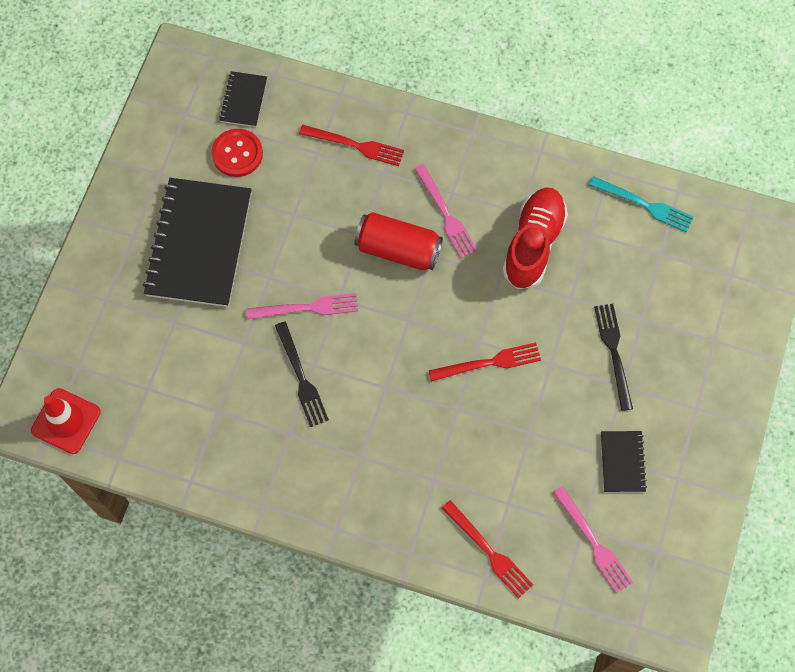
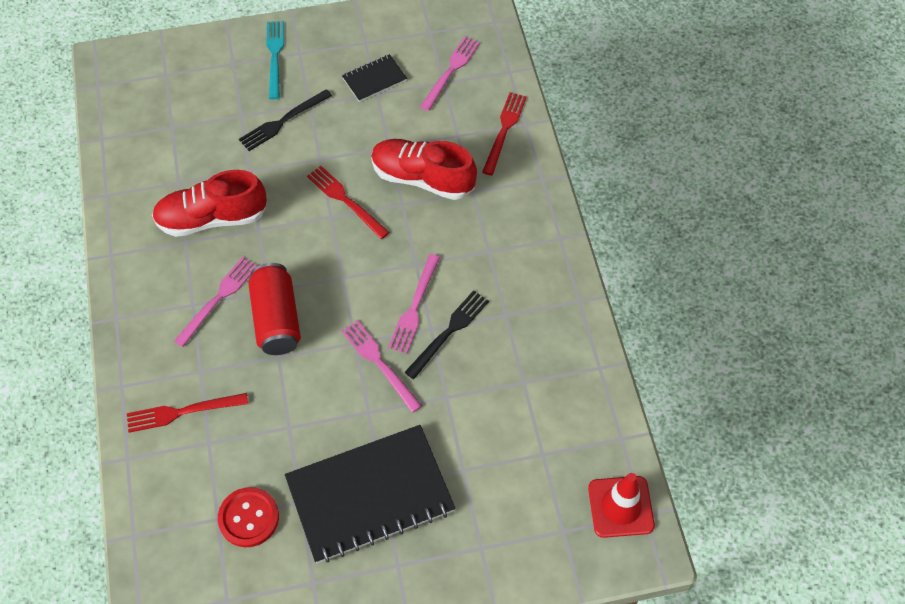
camera: 120 degrees left, 10 degrees down
(243, 100) = (180, 549): black notebook -> none
(343, 363) = (414, 307): none -> pink fork
(355, 145) = (182, 412): red fork -> red fork turned 90 degrees counterclockwise
(475, 443) = (423, 178): none -> red shoe
(644, 205) = (128, 156): turquoise fork -> turquoise fork (275, 56)

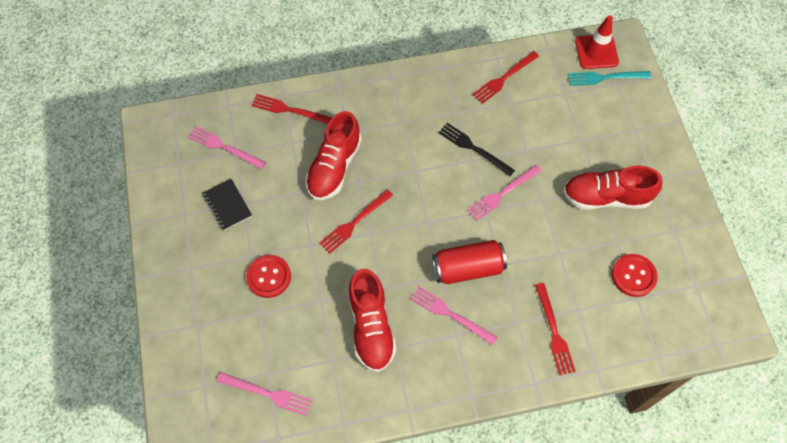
camera: 90 degrees left, 5 degrees up
(275, 56) = (192, 288): turquoise fork -> turquoise fork (605, 77)
(283, 121) = (269, 277): black fork -> red button
(370, 495) = (606, 197): black notebook -> red shoe
(414, 307) = (453, 171): pink fork -> pink fork (267, 394)
(564, 375) = (504, 78): none -> red fork

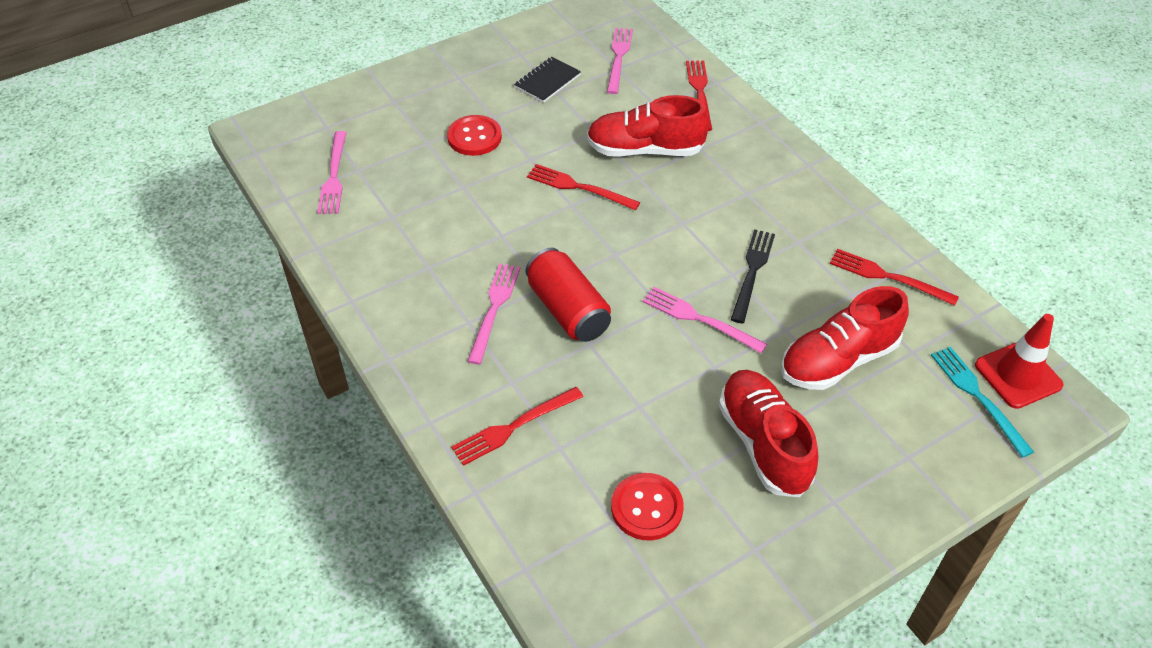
camera: 70 degrees right, 15 degrees down
(371, 327) = (447, 239): red shoe -> red shoe (838, 360)

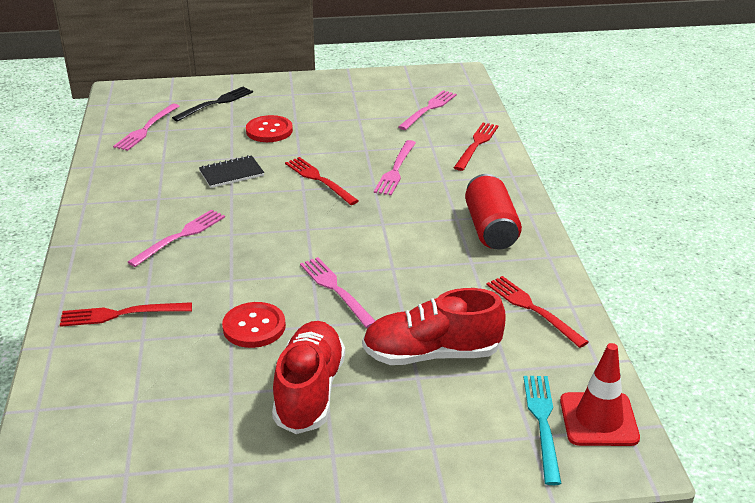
camera: 25 degrees right, 15 degrees down
(547, 81) = (358, 111): black notebook -> black notebook (231, 173)
(568, 310) = (235, 253): red can -> red can (491, 228)
(645, 150) = (395, 170): red shoe -> pink fork
(647, 508) = (170, 402): red button -> red button (254, 327)
(752, 272) = (411, 271): black fork -> black fork (216, 103)

